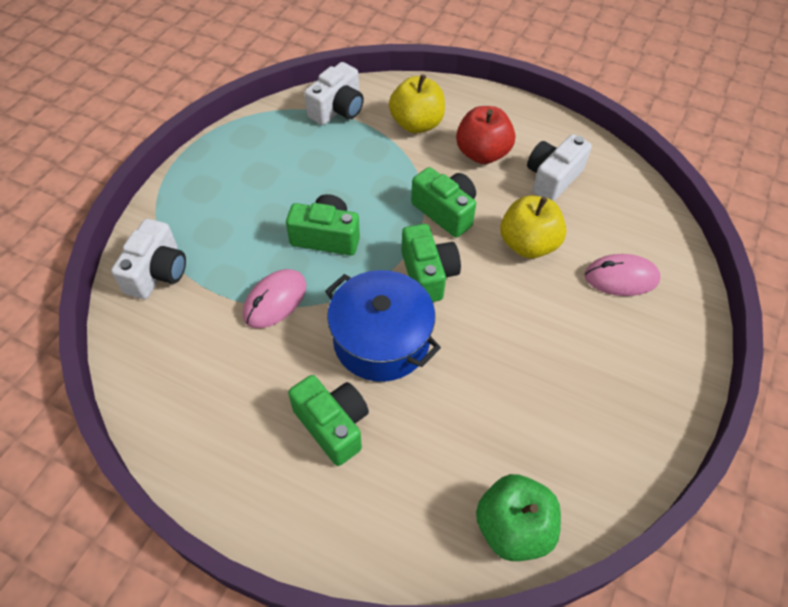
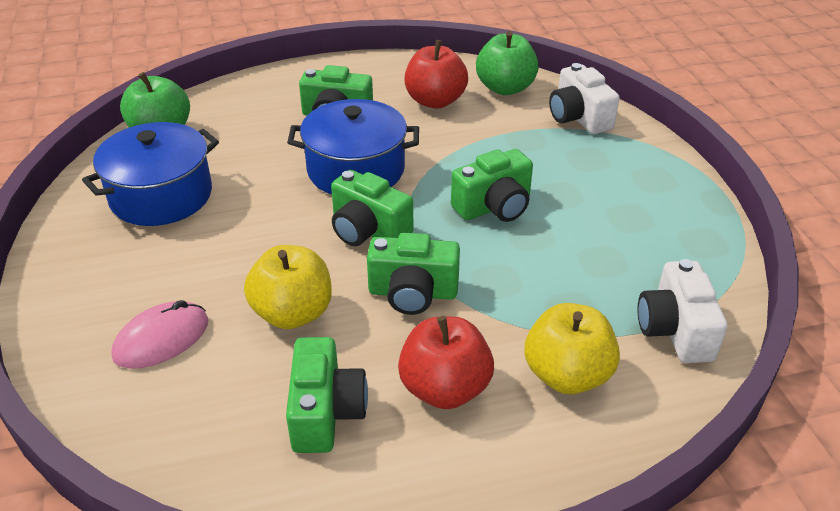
camera: 140 degrees right, 15 degrees down
(155, 350) = (505, 88): none -> green apple
(230, 379) = (435, 101): none -> red apple
(275, 301) = (469, 148): pink mouse -> none
(552, 178) = (325, 412): white camera -> green camera
(558, 423) = (161, 195): none -> blue pot

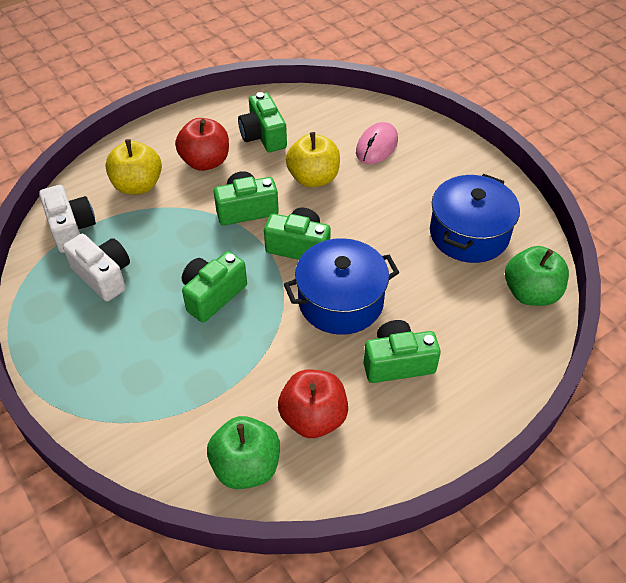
camera: 160 degrees right, 10 degrees up
(579, 117) = (156, 437): white camera -> white camera (103, 276)

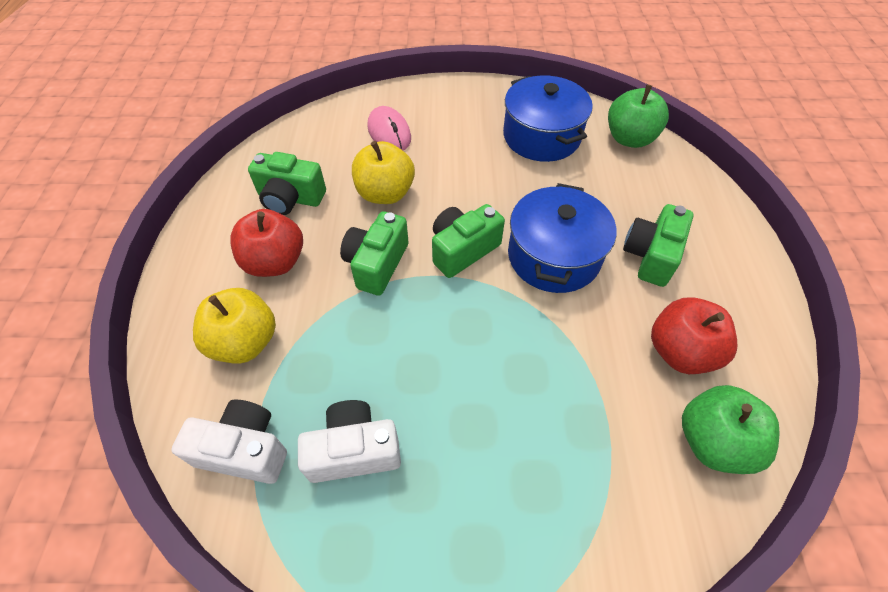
camera: 55 degrees left, 5 degrees up
(213, 295) = (469, 354): green camera -> none

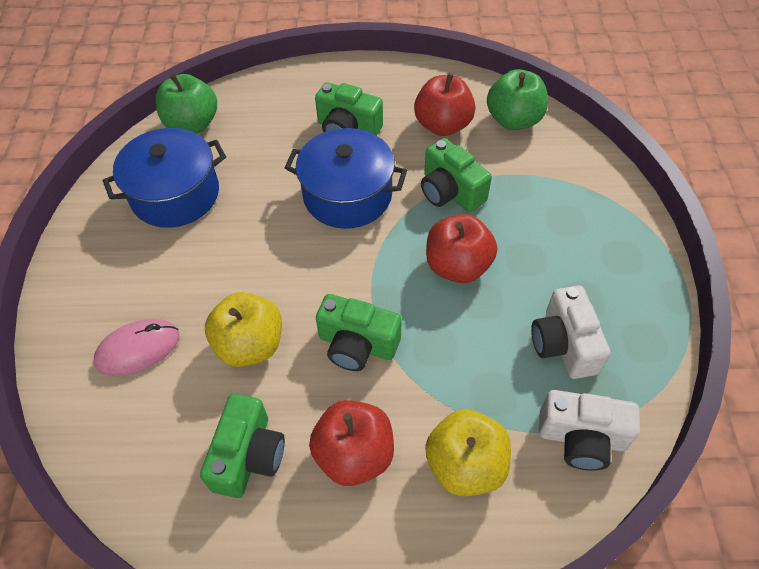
camera: 90 degrees left, 0 degrees up
(244, 450) = (581, 438): white camera -> white camera turned 90 degrees counterclockwise
(462, 250) = (338, 267): green camera -> green camera (450, 192)
(462, 352) = (457, 266): none -> red apple

